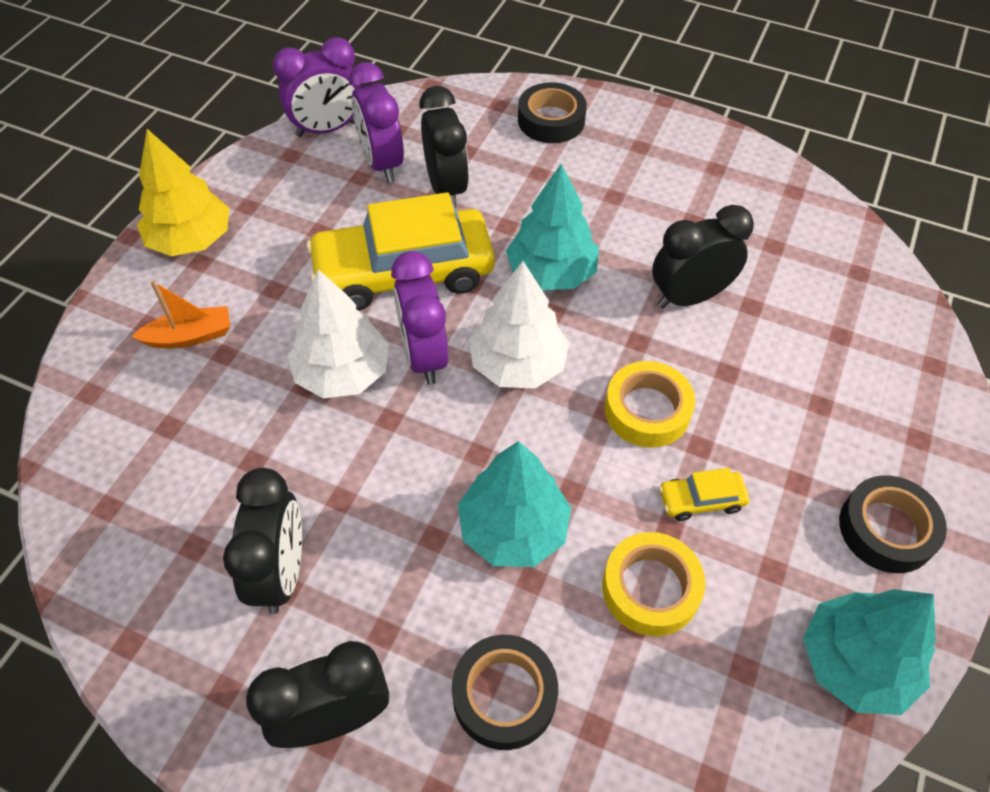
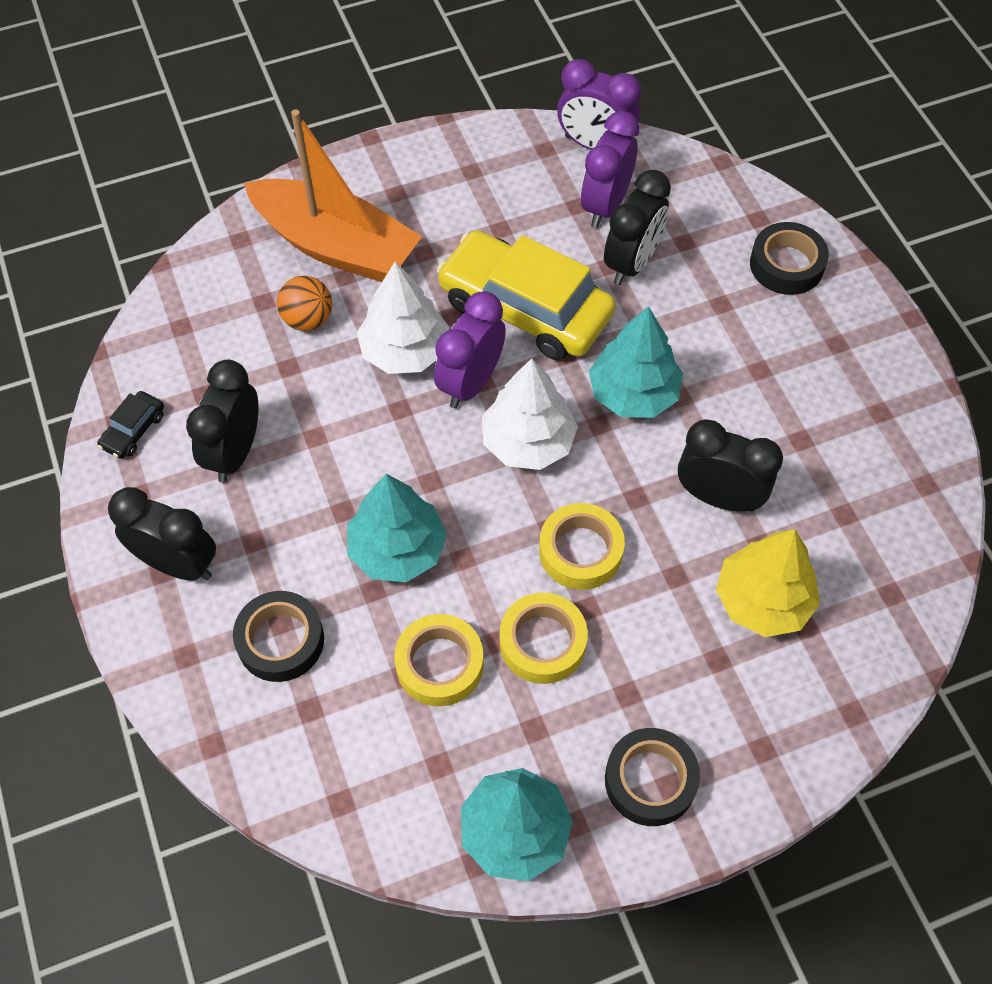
camera: 45 degrees right, 5 degrees up
(156, 637) = (133, 430): none -> black car
(190, 336) = (336, 246): orange boat -> orange boat, size x2.23
(191, 240) = (407, 171): yellow tree -> yellow tree (762, 600)
(228, 411) = (308, 319): none -> orange ball
(281, 572) = (235, 452): black clock -> black clock turned 150 degrees clockwise
(701, 500) = (542, 642): yellow car -> yellow tape

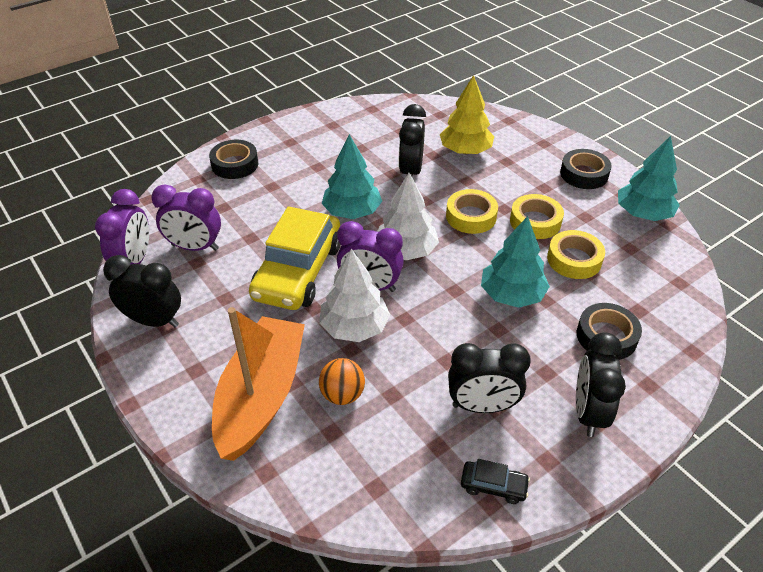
camera: 105 degrees left, 15 degrees down
(632, 263) = (246, 227): black clock -> black clock (154, 321)

